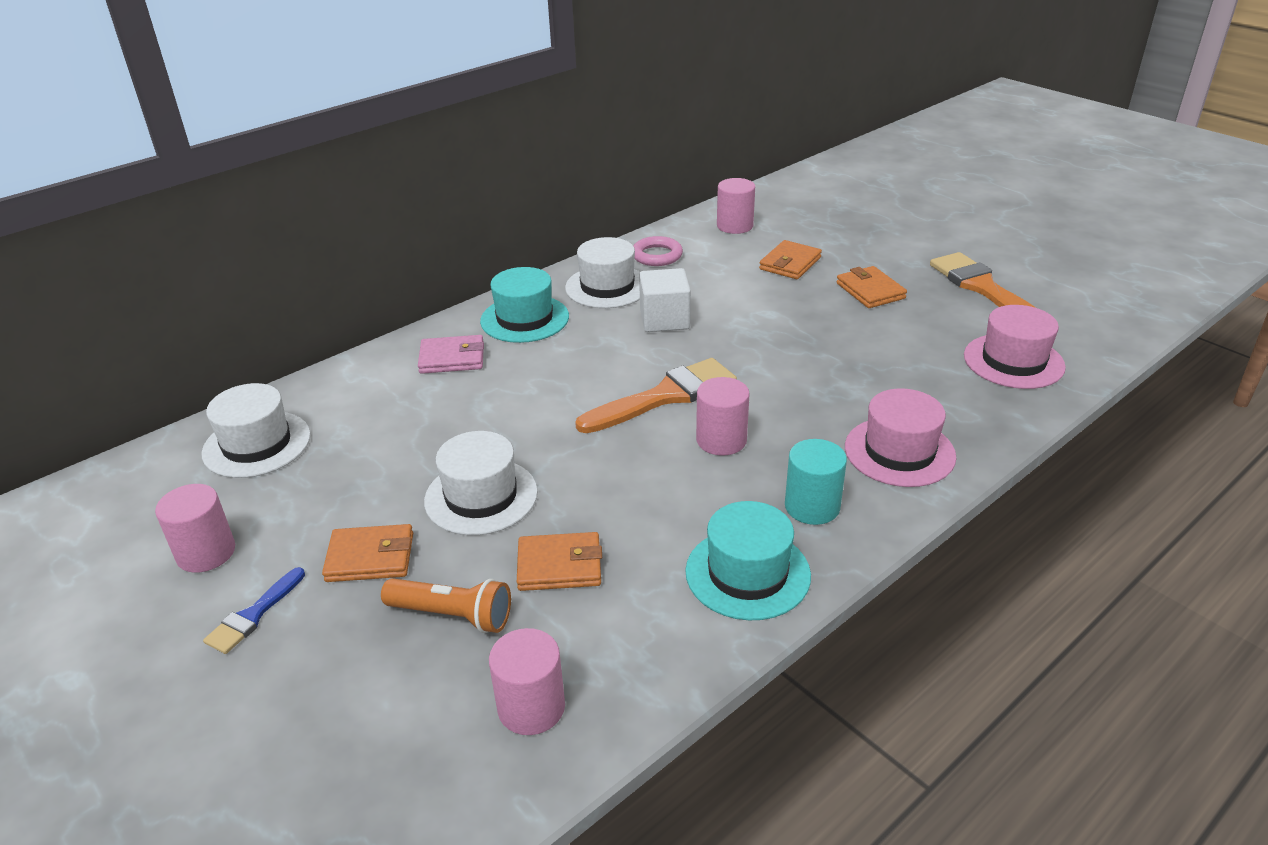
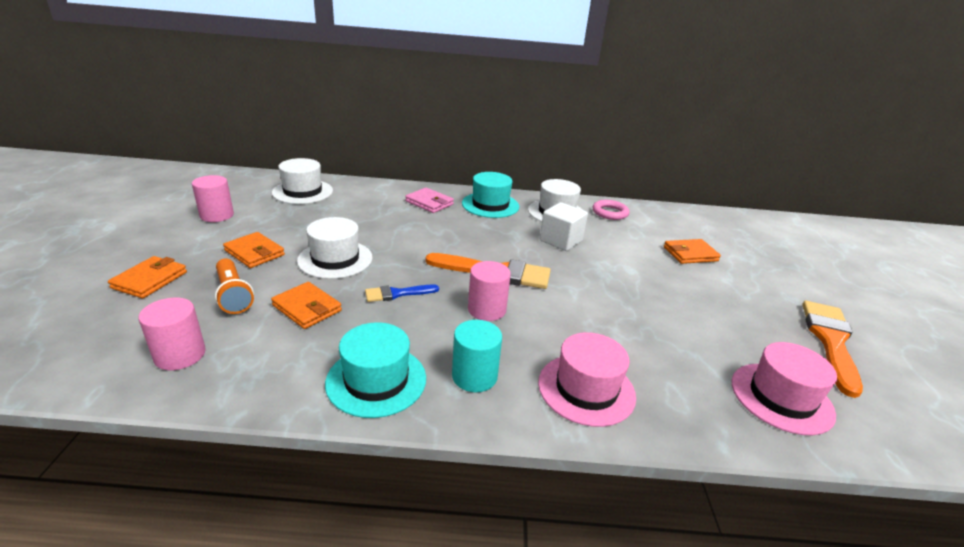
camera: 40 degrees right, 5 degrees down
(253, 615) = (185, 245): blue brush -> blue brush (397, 293)
(735, 226) = (684, 221): pink cylinder -> none
(870, 291) = (726, 295): orange wallet -> orange wallet (150, 280)

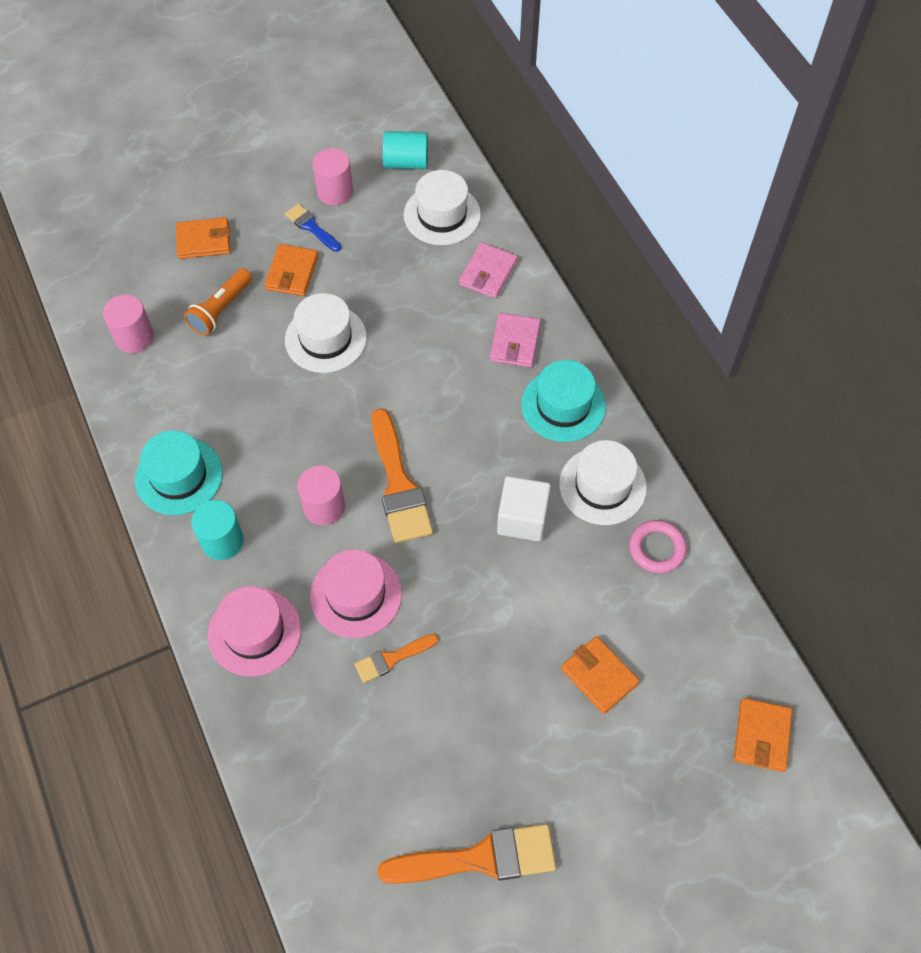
camera: 65 degrees right, 30 degrees up
(242, 188) = (406, 162): none -> turquoise cylinder
(307, 308) = (236, 371): orange wallet -> orange wallet (761, 736)
(368, 194) = (488, 273): none -> pink wallet
(397, 293) = (302, 422): blue brush -> blue brush (311, 227)
(647, 324) = (392, 658): none -> orange brush
(781, 397) = (337, 804): pink hat -> pink hat (356, 595)

